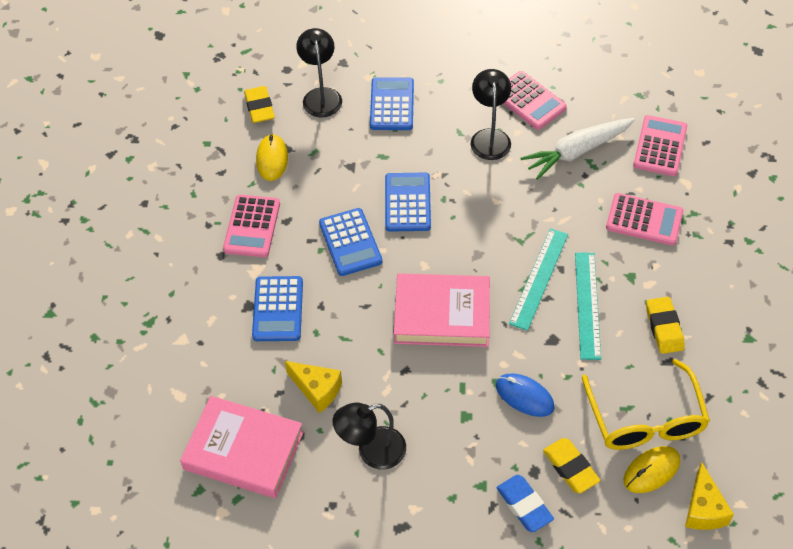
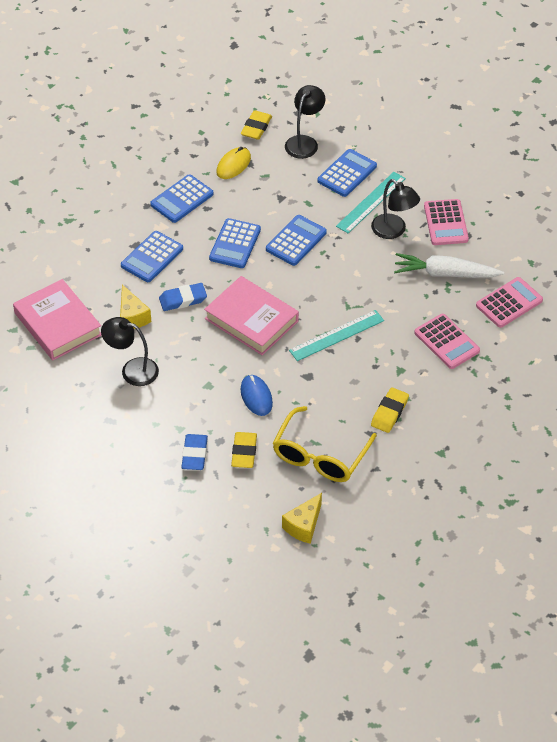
camera: 35 degrees right, 5 degrees down
(252, 226) = (182, 199): pink calculator -> blue calculator
(352, 336) = (183, 299): none -> blue eraser
(490, 137) = (393, 231): black lamp -> black lamp turned 105 degrees clockwise
(587, 305) = (352, 369): turquoise ruler -> turquoise ruler (371, 202)
(651, 470) = (293, 485): yellow mouse -> none

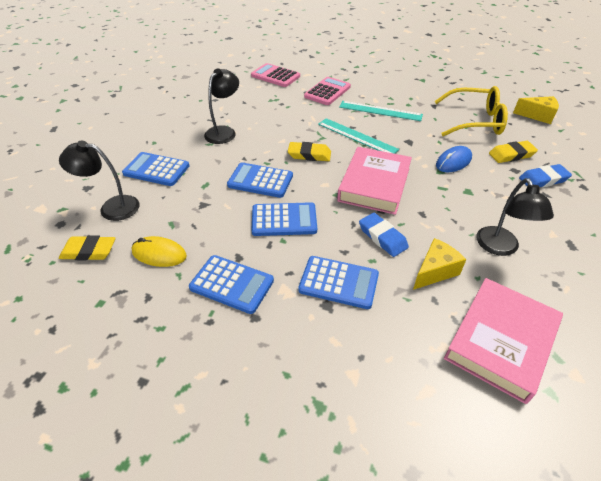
camera: 110 degrees left, 5 degrees down
(371, 202) = (192, 149): turquoise ruler -> turquoise ruler (380, 111)
(389, 412) = (409, 102): yellow eraser -> yellow eraser (309, 155)
(445, 223) = (205, 110): pink calculator -> none
(445, 274) = (260, 102): white carrot -> none

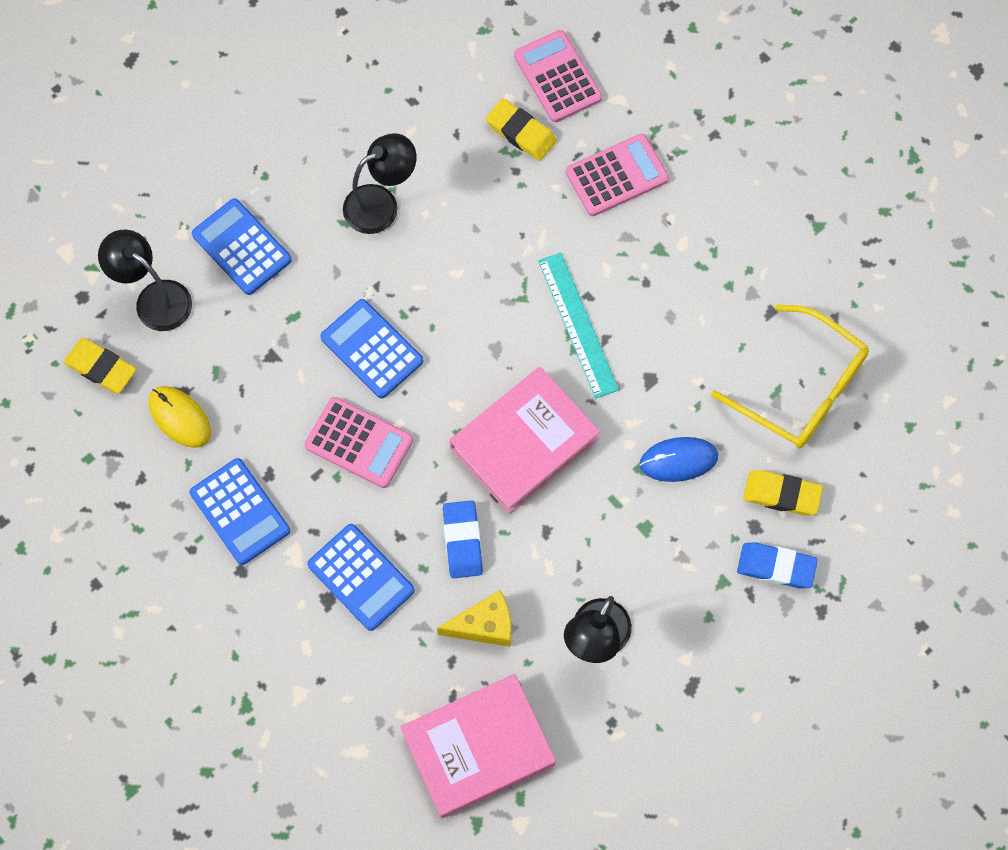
camera: 30 degrees right, 25 degrees up
(284, 220) = (359, 443): blue calculator -> pink calculator
(309, 155) = (476, 329): yellow eraser -> yellow eraser (521, 132)
(380, 111) = (666, 278): turquoise ruler -> none
(537, 116) = (923, 433): yellow cheese -> none

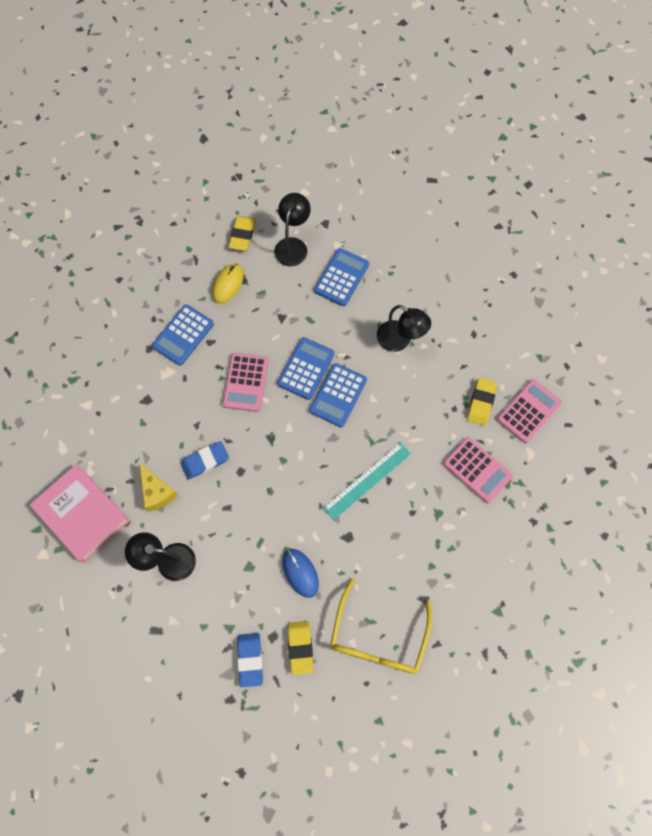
camera: 70 degrees right, 0 degrees up
(361, 577) = (165, 413): blue calculator -> blue calculator (338, 395)
(524, 443) = (278, 475): pink book -> none

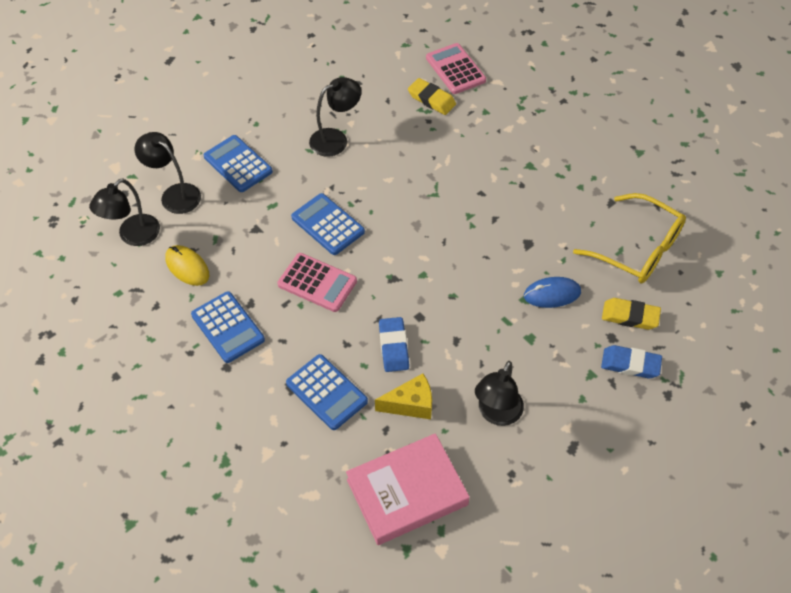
camera: 70 degrees left, 15 degrees down
(242, 235) = (133, 236): yellow eraser -> black lamp
(338, 395) = (371, 206): blue calculator -> blue calculator (326, 392)
(367, 480) = (474, 210): turquoise ruler -> none
(477, 470) = (498, 123): pink calculator -> none

